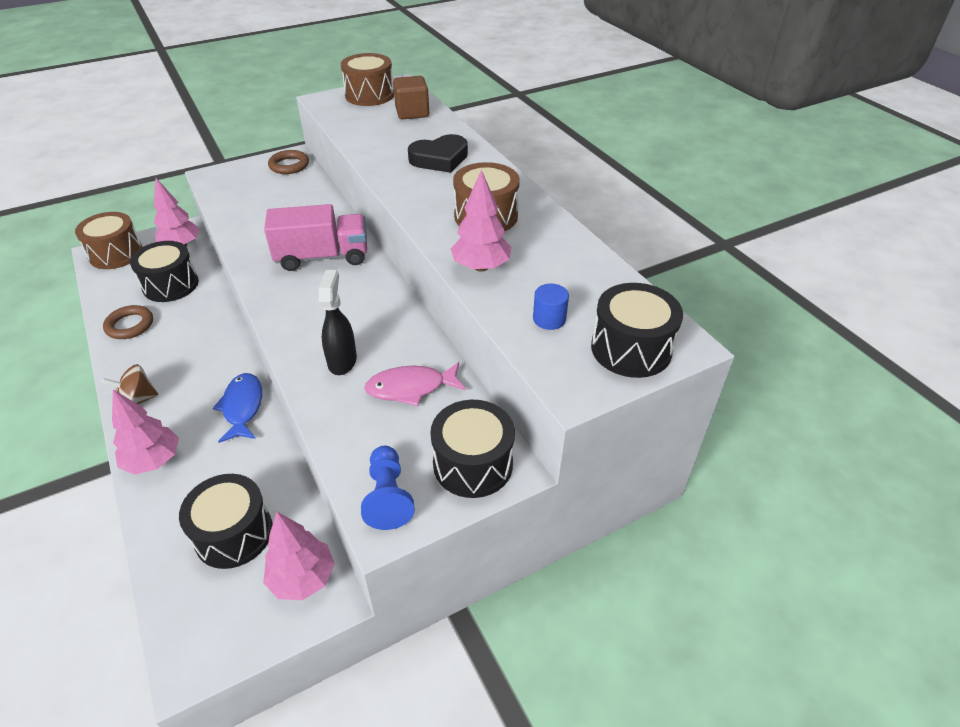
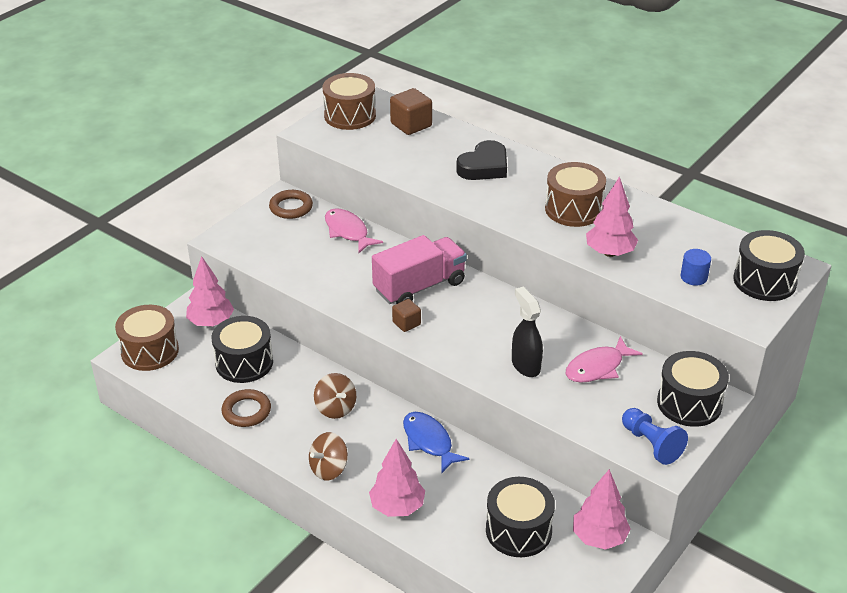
camera: 25 degrees left, 5 degrees down
(198, 347) = (335, 408): none -> brown spinning top
(277, 285) = (406, 323): none -> brown cube
(312, 195) = (348, 232): none -> pink fish

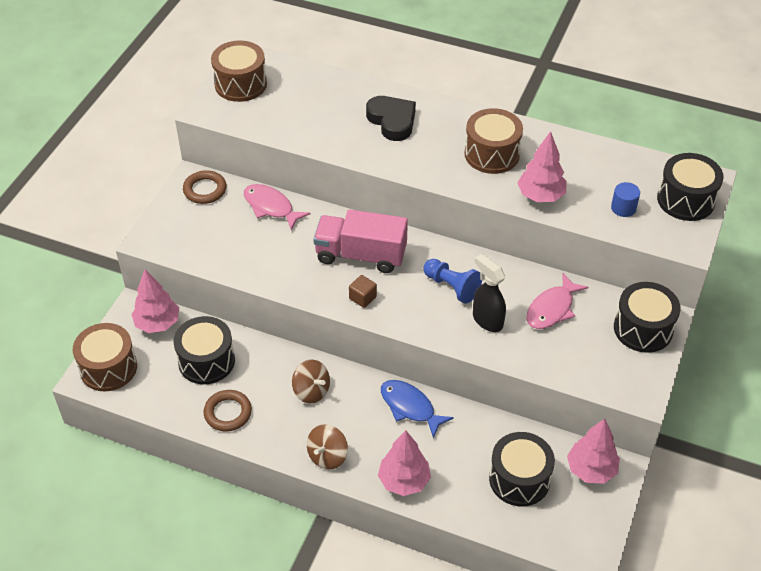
camera: 15 degrees left, 10 degrees up
(411, 125) = (305, 85): brown cube -> none
(419, 287) = (361, 255): pink truck -> pink truck turned 120 degrees counterclockwise
(484, 166) = (392, 121): black heart -> black heart turned 60 degrees counterclockwise
(651, 444) = (623, 378): blue pawn -> blue pawn (452, 287)

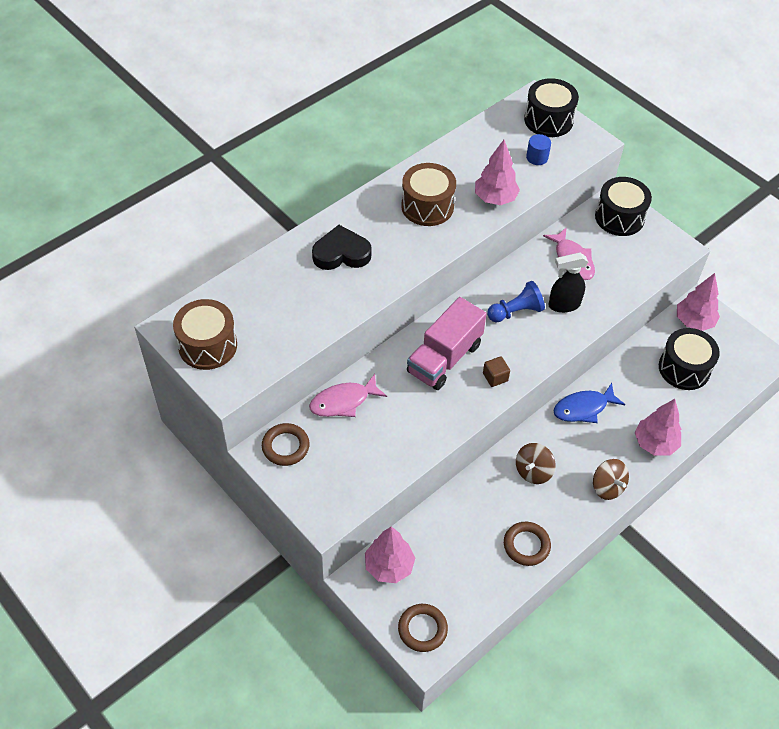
camera: 65 degrees left, 5 degrees up
(108, 368) = (422, 629): brown drum -> brown ring
(206, 361) = (457, 541): black drum -> none
(311, 391) = (533, 471): brown spinning top -> brown spinning top turned 150 degrees clockwise

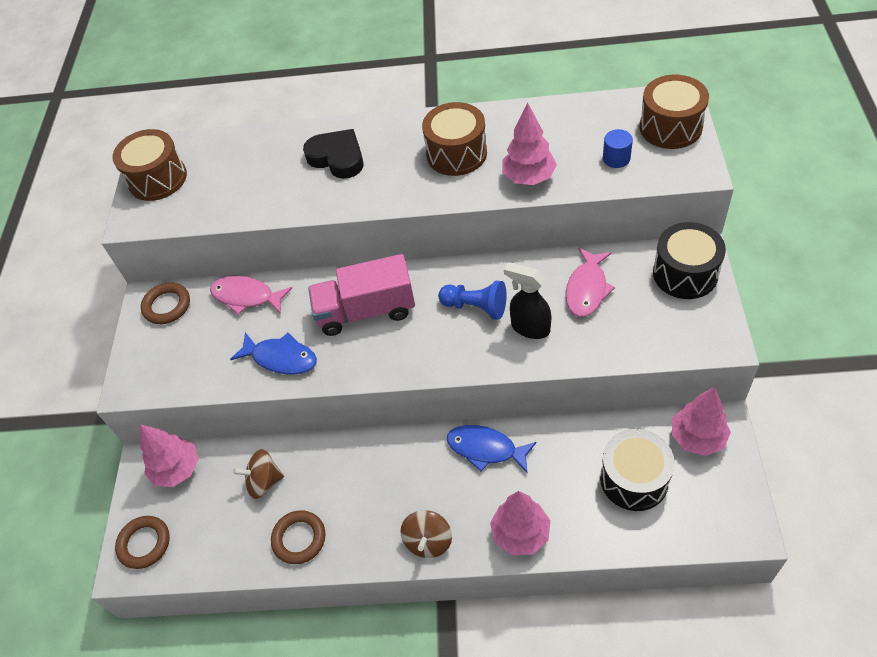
camera: 50 degrees right, 0 degrees up
(420, 426) = (281, 358): none -> blue fish
(495, 377) = (391, 356): brown cube -> none
(533, 471) = (376, 475): brown spinning top -> brown spinning top (264, 482)
(548, 120) = (670, 127): black drum -> brown drum

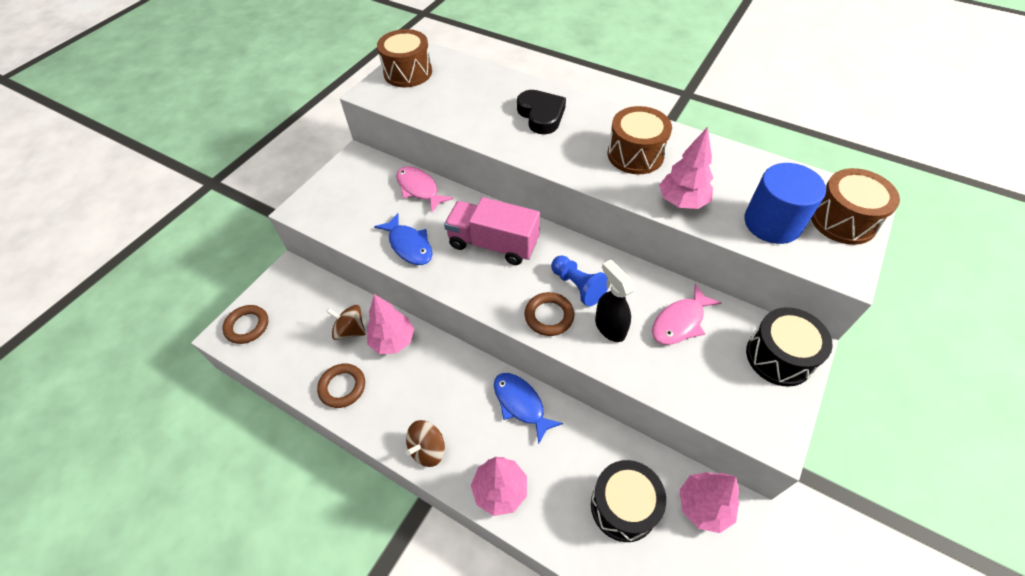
camera: 25 degrees right, 0 degrees up
(167, 306) = (364, 168): brown ring -> brown ring (549, 316)
(177, 469) = (304, 287): pink tree -> pink tree (393, 341)
(616, 158) = (772, 223): blue cylinder -> blue cylinder, size x2.07

